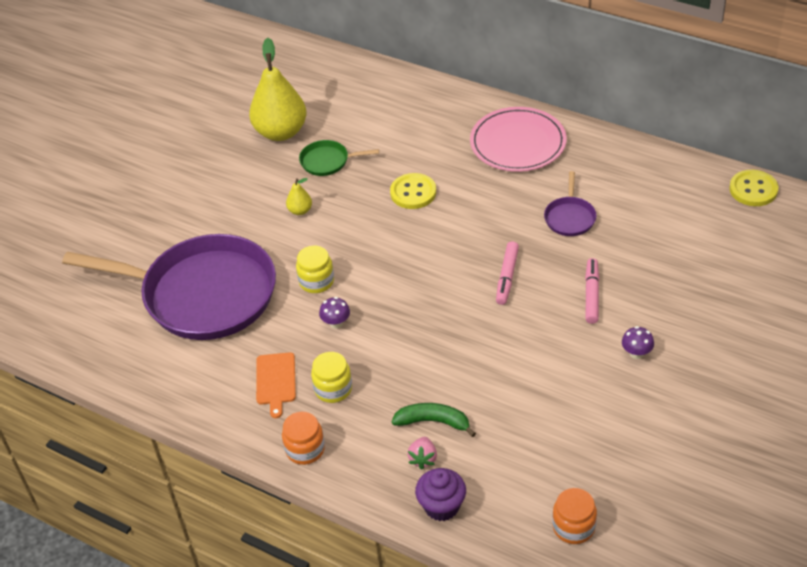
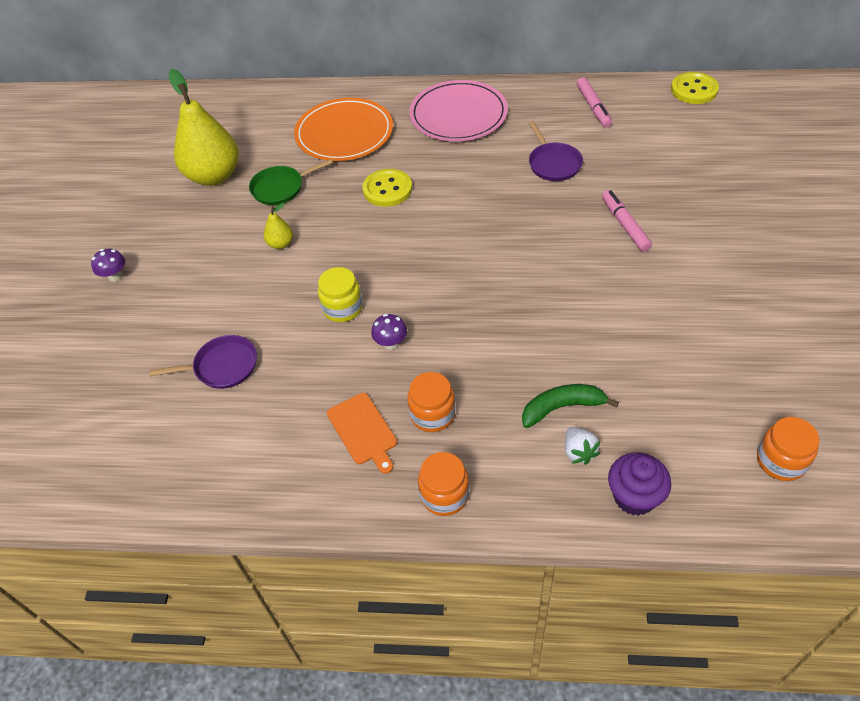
camera: 25 degrees left, 5 degrees up
(203, 294) = (223, 366): purple pan -> purple pan, size x0.40
(333, 389) = (432, 414): yellow jar -> orange jar
(409, 128) = (344, 133): none -> orange plate
(423, 459) = (578, 452): pink strawberry -> white strawberry
(507, 277) = (534, 237): pink marker -> pink marker (593, 107)
(636, 353) = (706, 264): purple mushroom -> purple mushroom (115, 276)

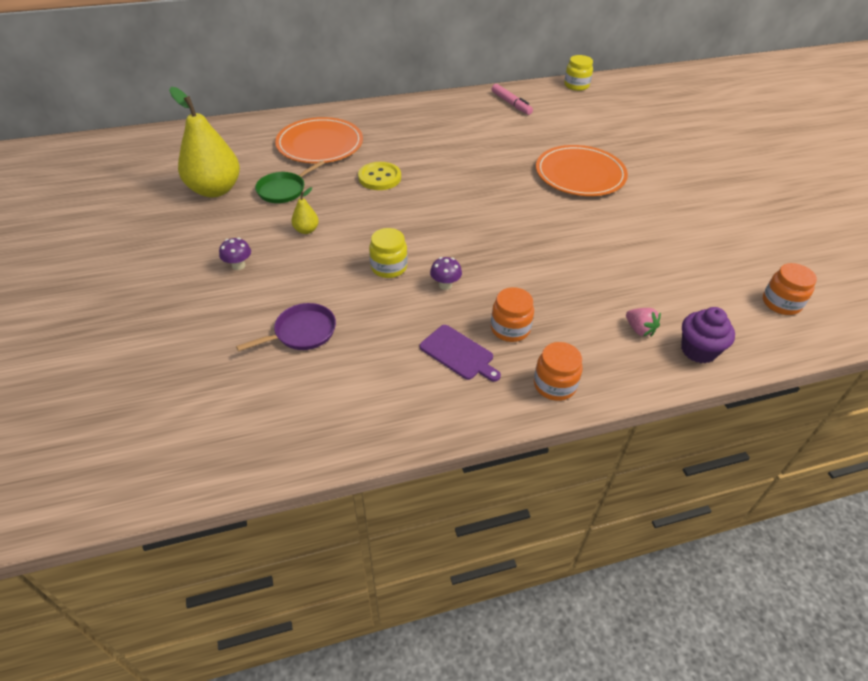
camera: 25 degrees left, 5 degrees down
(115, 276) = (154, 281): purple mushroom -> purple mushroom (238, 265)
(363, 431) = (458, 354): orange cutting board -> purple cutting board
(458, 115) = (409, 120): pink plate -> none
(553, 164) = (503, 143): purple pan -> none
(562, 407) = (608, 302): green banana -> none
(578, 452) = (639, 329): white strawberry -> pink strawberry
(625, 225) = (580, 174): pink marker -> orange plate
(694, 90) = (576, 85): yellow button -> yellow jar

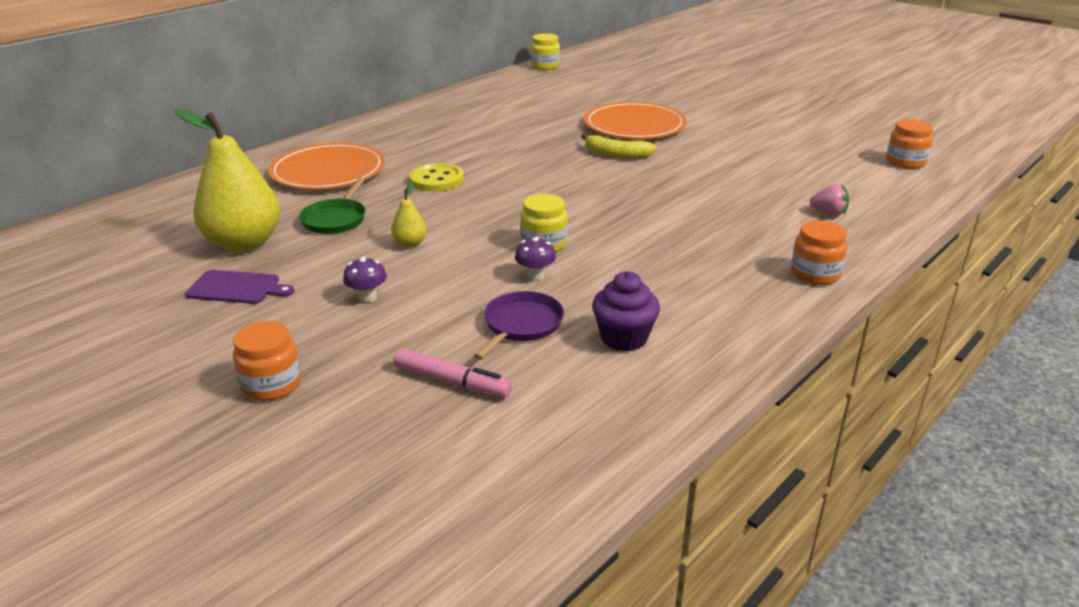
camera: 30 degrees left, 15 degrees down
(445, 285) = (619, 239): purple mushroom -> purple mushroom (535, 276)
(458, 354) = (702, 283): purple cutting board -> purple cutting board (237, 288)
(510, 329) = (723, 249): orange jar -> orange jar (272, 384)
(511, 104) = (499, 92): pink marker -> pink marker (452, 382)
(532, 200) = (616, 154): none -> yellow banana
(698, 350) = (890, 211): purple cupcake -> purple cupcake (624, 338)

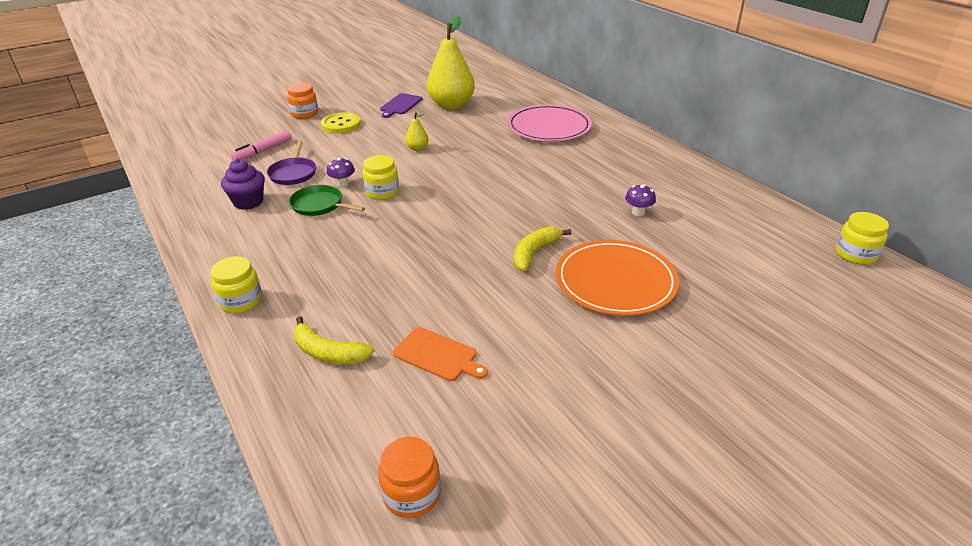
camera: 105 degrees right, 5 degrees up
(328, 171) = (549, 127): orange plate -> pink plate
(335, 219) = (467, 128): green pan -> green pan (319, 205)
(367, 297) = (362, 135): purple mushroom -> purple mushroom (638, 212)
(436, 180) = (515, 163): yellow button -> yellow button (341, 125)
(521, 325) = (293, 173): purple pan -> purple pan turned 45 degrees clockwise
(783, 172) = (438, 355): none -> orange cutting board
(815, 274) = (241, 301): orange jar -> yellow jar
(829, 213) = (328, 352): pink strawberry -> yellow banana

